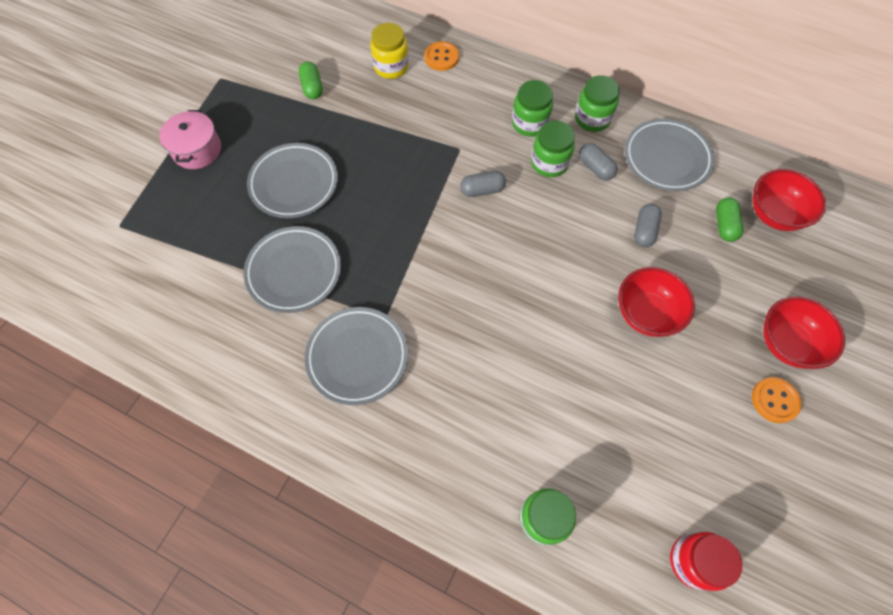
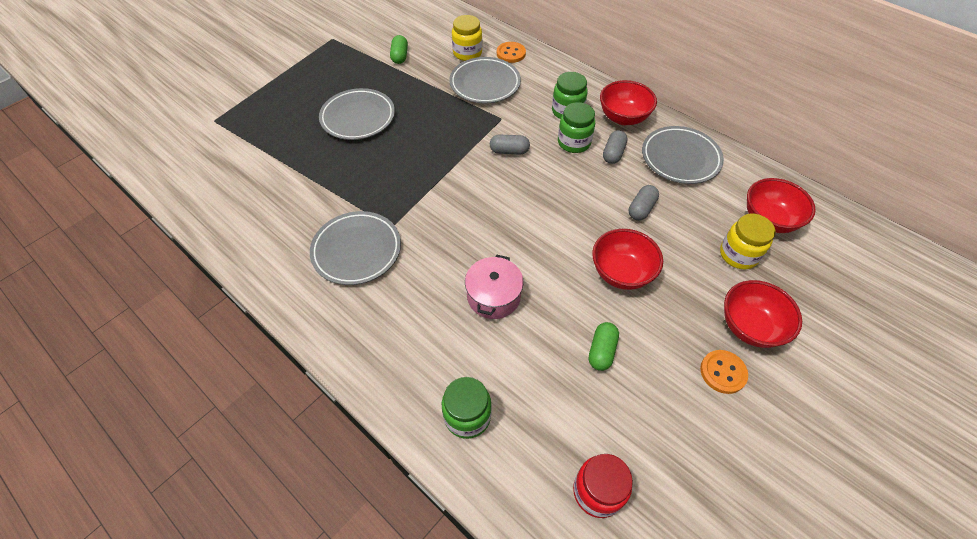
camera: 15 degrees right, 10 degrees down
(197, 150) = (294, 81): pink pot -> pink pot (493, 296)
(294, 271) = (332, 178): grey plate -> grey plate (485, 84)
(592, 119) = (623, 118): green jar -> red bowl
(595, 168) = (613, 153): grey capsule -> grey capsule turned 45 degrees clockwise
(724, 225) = (718, 219): green capsule -> green capsule (601, 351)
(755, 262) = (738, 255): none -> yellow jar

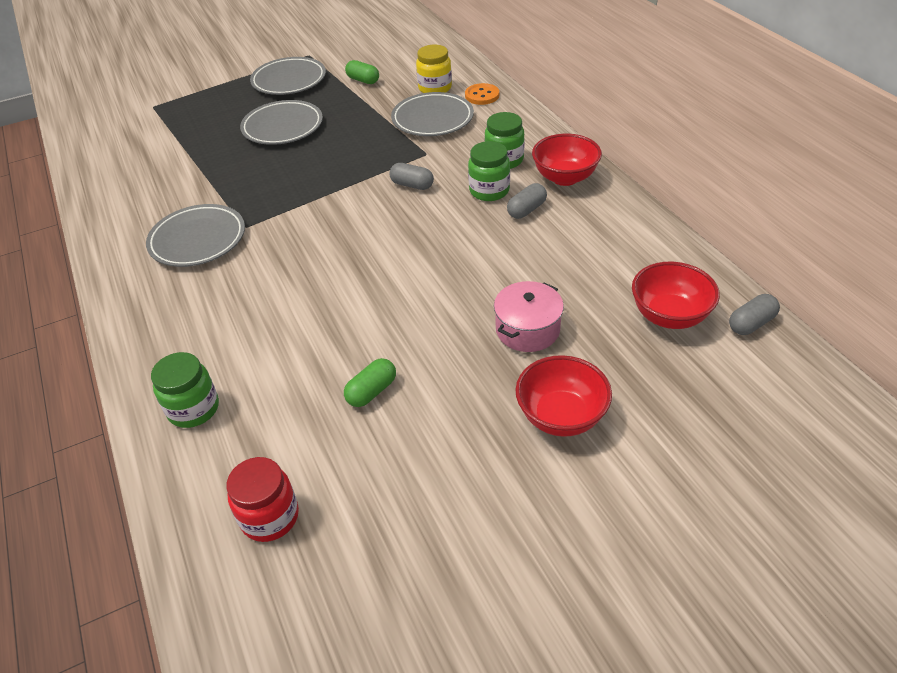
camera: 25 degrees right, 10 degrees down
(400, 56) = (363, 80): green capsule -> green capsule turned 75 degrees counterclockwise
(493, 296) = (298, 311): pink pot -> pink pot (527, 329)
(621, 273) = (449, 325): red bowl -> none
(641, 209) = (519, 269): grey capsule -> grey capsule (751, 323)
(680, 158) = (604, 230): grey plate -> grey plate (289, 80)
(723, 372) = (493, 451): orange button -> none
(738, 255) = (602, 341): yellow jar -> none

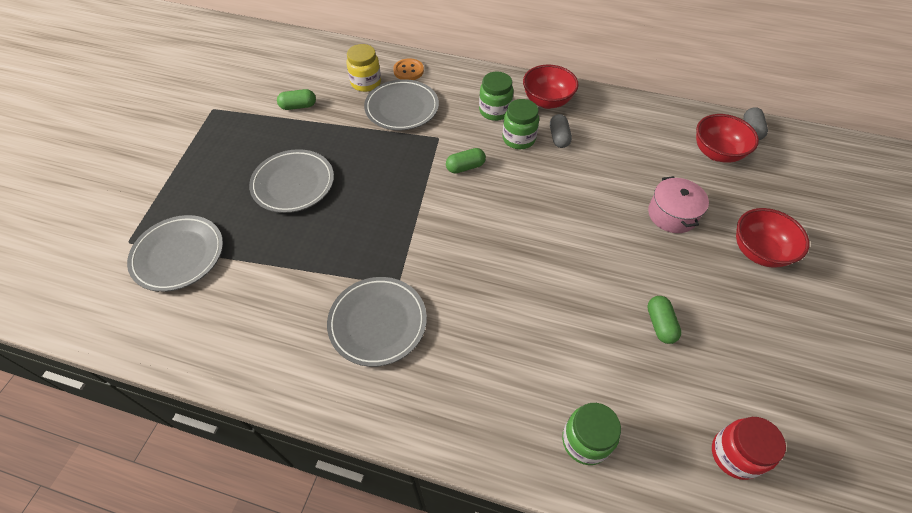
camera: 50 degrees left, 10 degrees up
(289, 80) = (232, 141): grey plate -> grey plate (179, 255)
(412, 185) = (465, 167): grey capsule -> green capsule

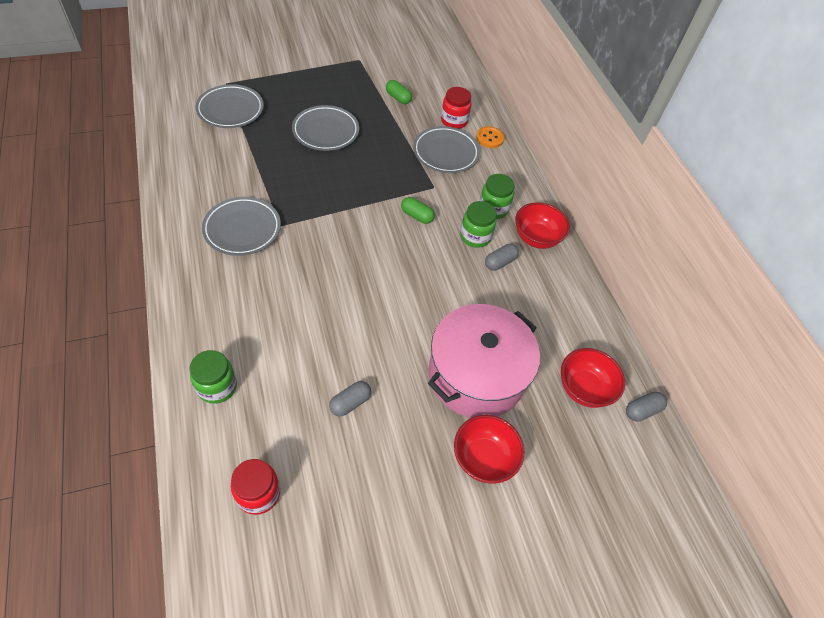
camera: 50 degrees right, 0 degrees up
(366, 83) = (454, 121): yellow jar -> red jar
(660, 324) = (350, 403): green capsule -> grey capsule
(672, 214) = (476, 375): pink pot -> pink pot, size x1.99

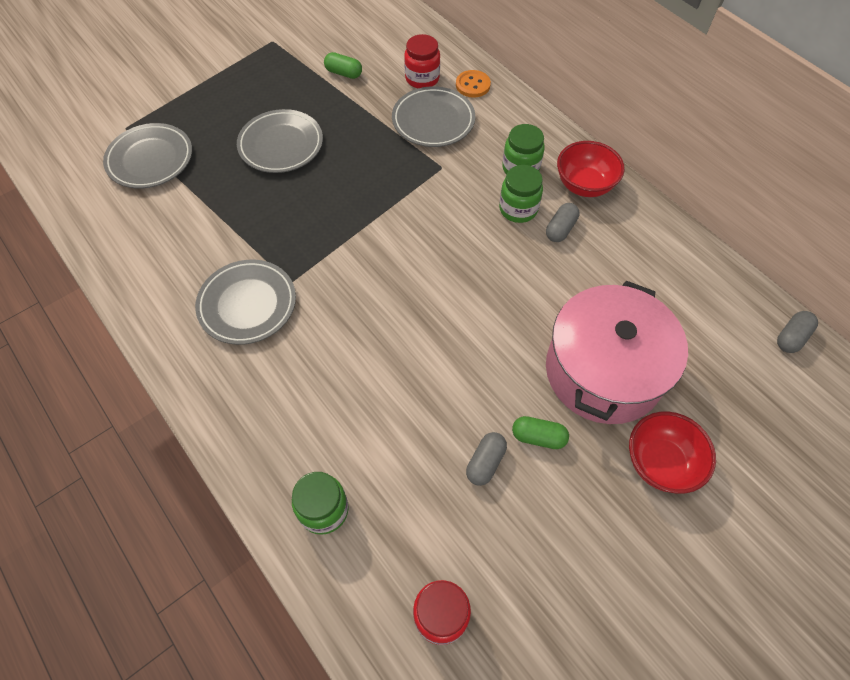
camera: 15 degrees left, 5 degrees up
(417, 216) = (441, 209): green capsule -> green capsule (538, 437)
(584, 388) = (721, 338): red bowl -> none

